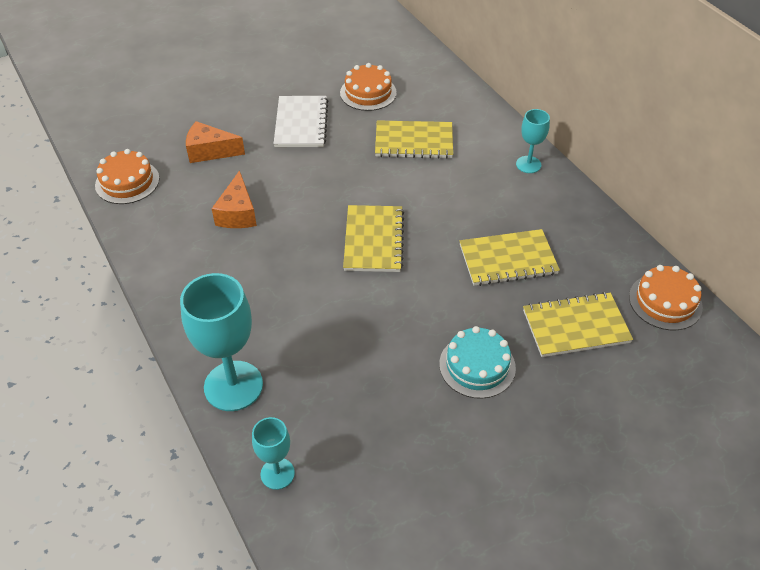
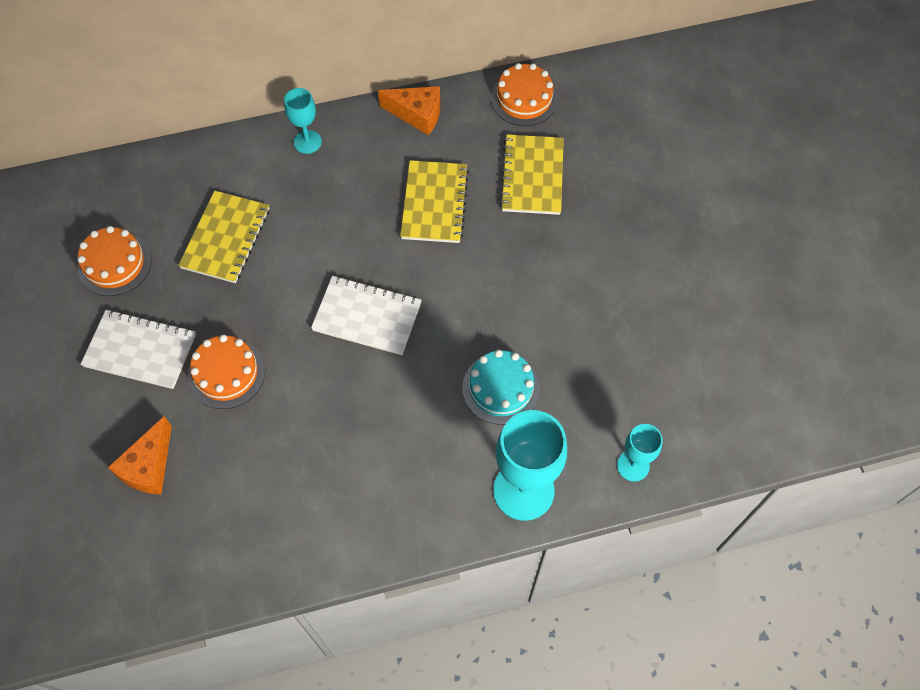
camera: 75 degrees left, 15 degrees up
(127, 182) = (167, 576): orange cake -> orange cake (226, 373)
(237, 213) = (274, 450): orange cheese -> orange cheese (417, 114)
(374, 240) = (367, 316): yellow notebook -> white notebook
(477, 366) = (555, 269): turquoise cake -> turquoise cake (501, 388)

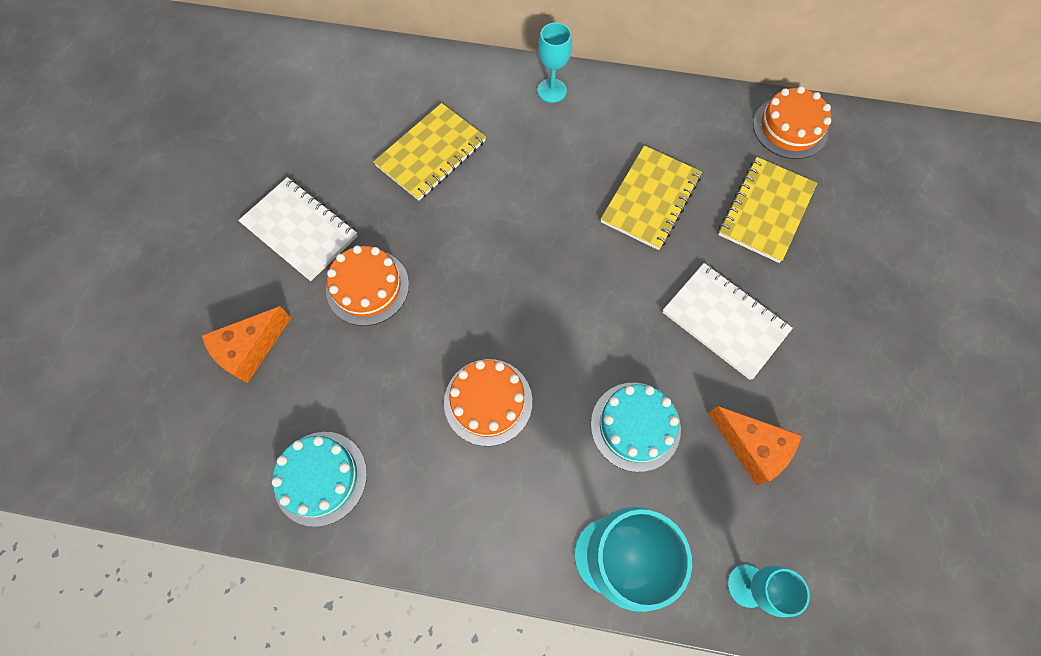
camera: 25 degrees right, 5 degrees up
(114, 263) = (319, 137): orange cake -> orange cake (488, 401)
(264, 538) = (320, 478): none -> turquoise cake
(367, 316) = (530, 288): white notebook -> white notebook (725, 321)
(417, 114) = (672, 103): orange cheese -> orange cheese (751, 447)

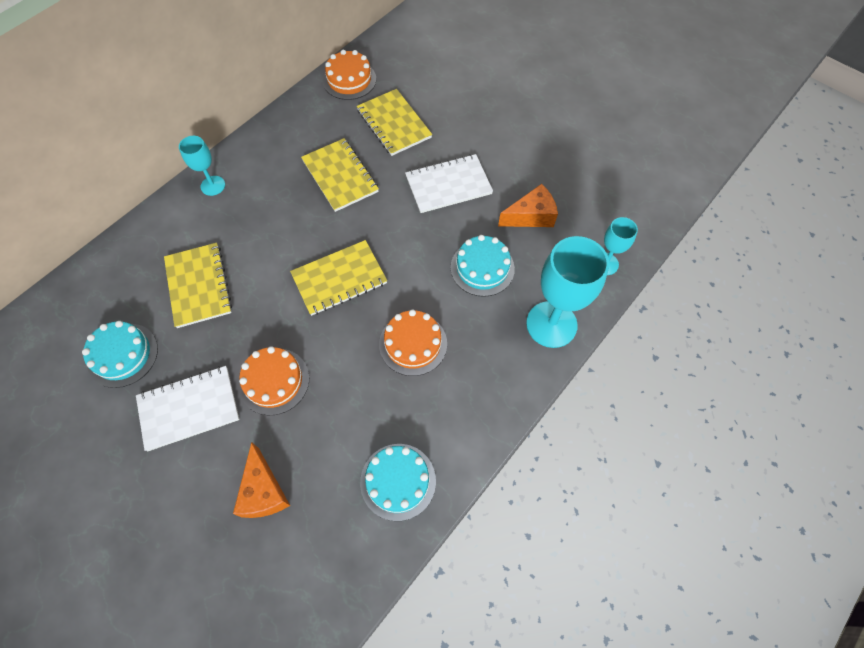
camera: 60 degrees left, 5 degrees down
(324, 140) = (122, 355): none -> turquoise cake
(520, 277) = (339, 279): none -> yellow notebook

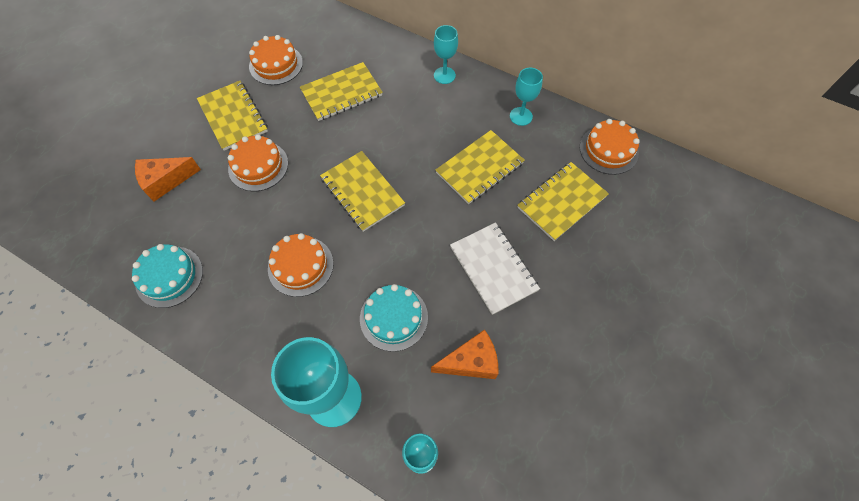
camera: 80 degrees right, 0 degrees up
(122, 355) = (276, 64): turquoise cake -> orange cake
(189, 408) = (233, 116): white notebook -> yellow notebook
(290, 133) = (521, 116): none -> turquoise goblet
(531, 216) = (471, 362): orange cheese -> orange cheese turned 75 degrees counterclockwise

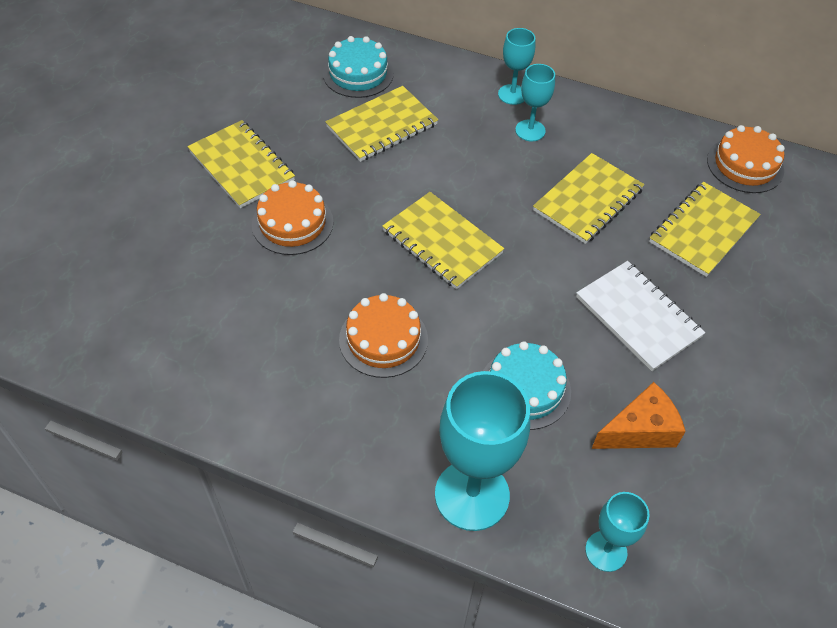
camera: 10 degrees left, 10 degrees down
(166, 181) = (168, 253): orange cheese -> none
(169, 276) = (205, 371): turquoise cake -> turquoise cake (358, 73)
(276, 64) = (283, 98): orange cake -> none
(521, 116) = (624, 135): turquoise goblet -> turquoise goblet (530, 130)

